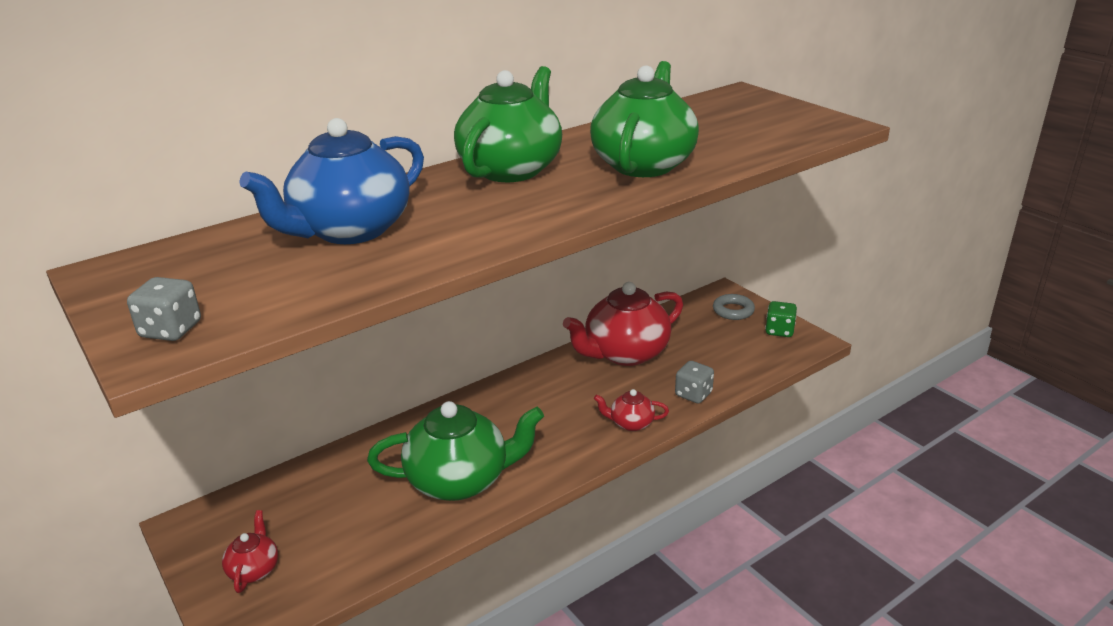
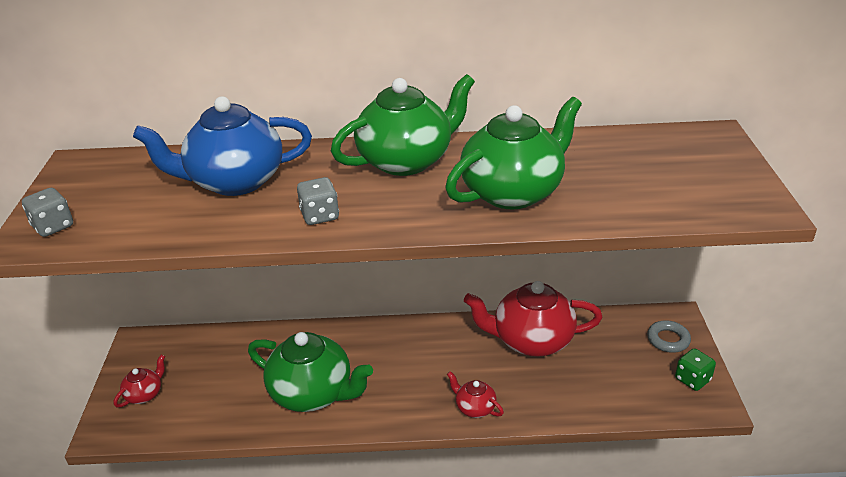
camera: 35 degrees right, 5 degrees up
(693, 394) = (551, 406): grey dice -> grey dice (320, 216)

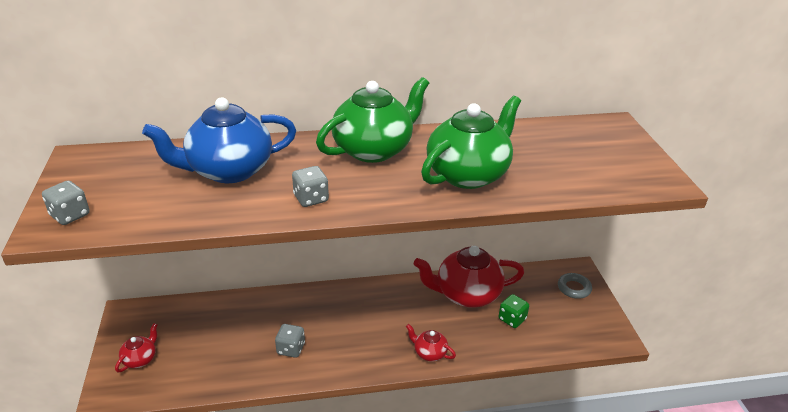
camera: 10 degrees left, 0 degrees up
(313, 393) = (291, 349): green teapot -> grey dice
(692, 379) = (597, 319): green dice -> green dice (512, 319)

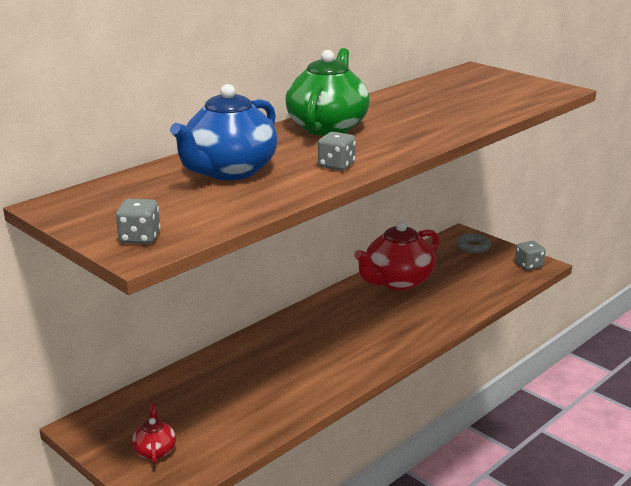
camera: 35 degrees left, 10 degrees down
(291, 349) = (297, 378): grey dice -> grey dice (528, 265)
(429, 353) = (419, 330): red teapot -> none
(468, 174) = (427, 120): green teapot -> none
(512, 319) = (453, 283): green dice -> none

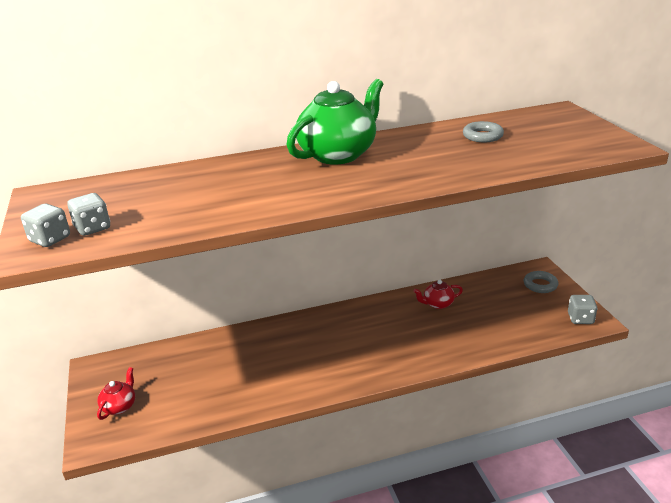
camera: 30 degrees right, 5 degrees up
(229, 171) = (200, 186): blue teapot -> none
(336, 165) = (291, 197): grey dice -> grey dice (92, 228)
(397, 282) = (438, 304): red teapot -> red teapot, size x0.46
(437, 96) = (482, 136): none -> grey ring

